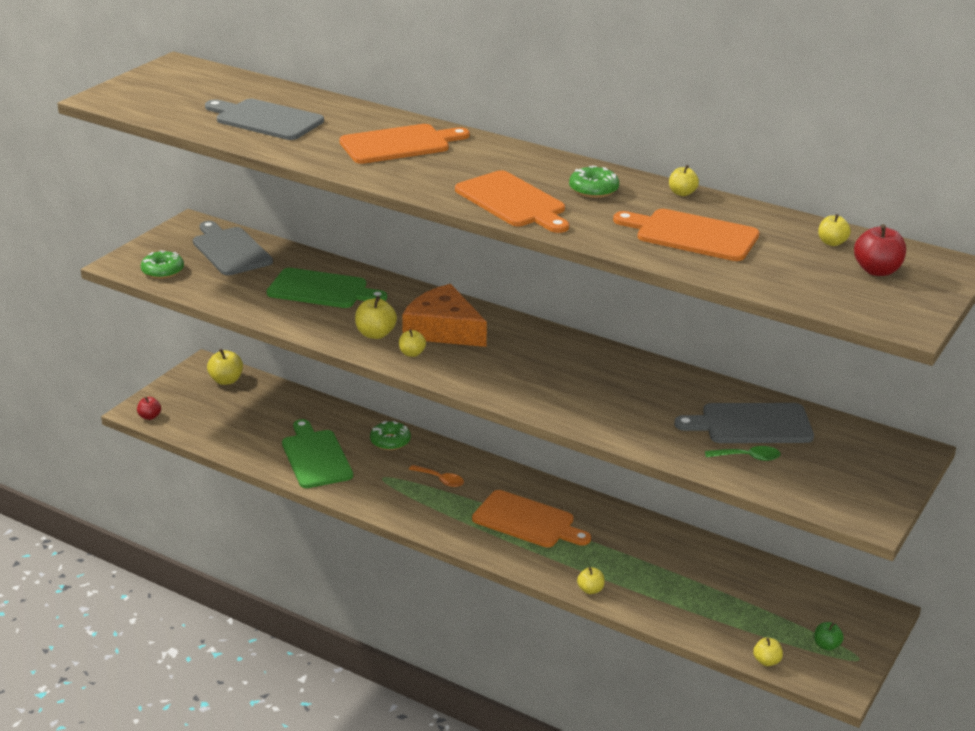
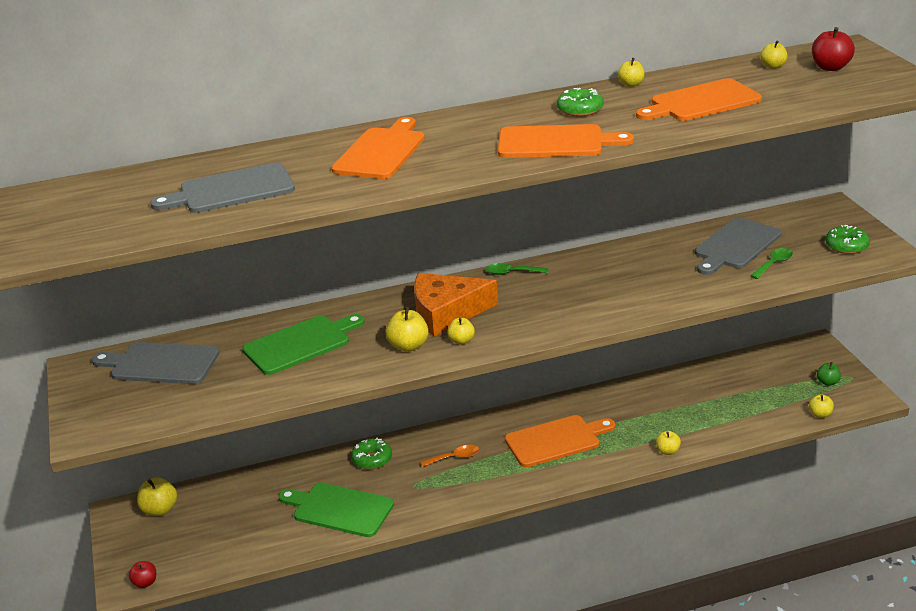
camera: 45 degrees left, 0 degrees up
(163, 271) = (136, 415): green donut -> green donut (846, 246)
(543, 332) = (512, 273): none -> green spoon

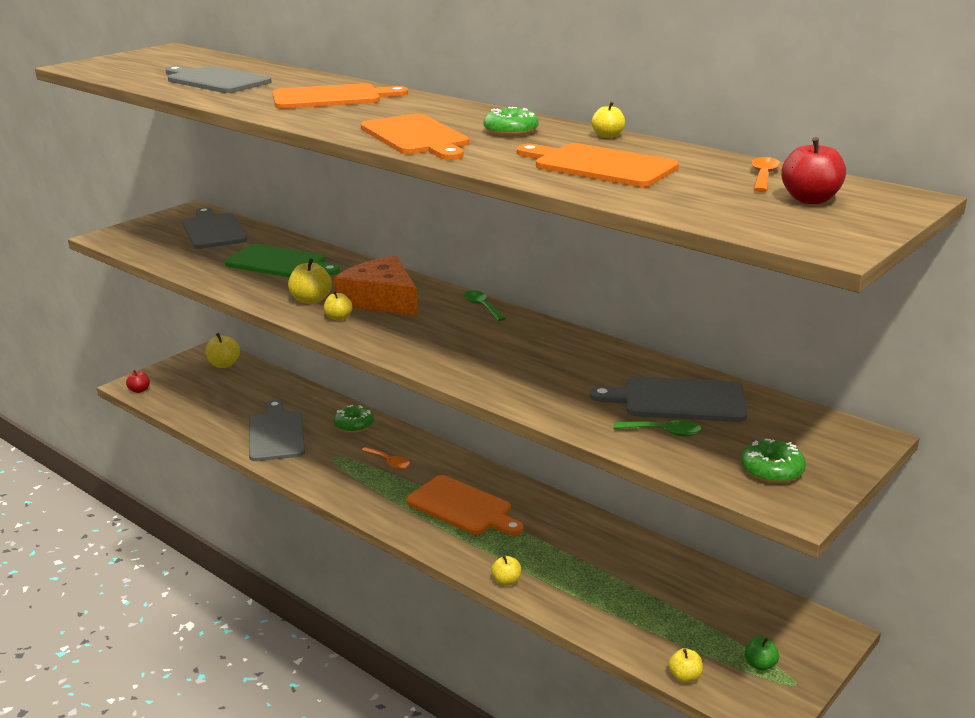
camera: 55 degrees right, 5 degrees down
(339, 509) = (276, 434): green cutting board -> grey cutting board
(773, 66) = (763, 176): yellow apple -> orange spoon

